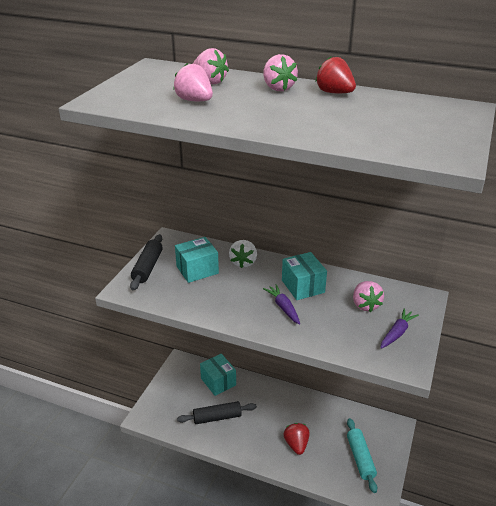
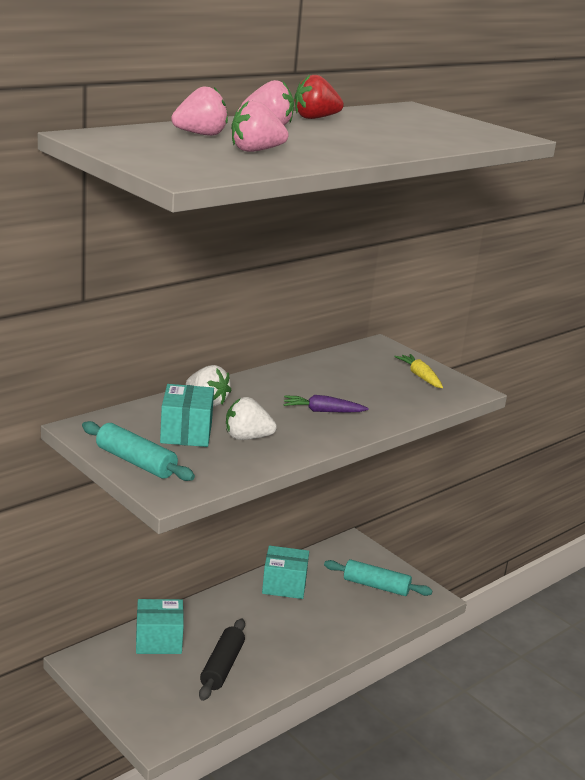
camera: 65 degrees left, 10 degrees down
(147, 267) = (136, 462): black rolling pin -> turquoise rolling pin
(214, 292) = (247, 438): none -> white strawberry
(296, 444) = (321, 621): red strawberry -> none
(303, 286) = (296, 388): turquoise box -> turquoise box (284, 585)
(365, 305) = (362, 373): pink strawberry -> none
(397, 333) = (420, 376): purple carrot -> yellow carrot

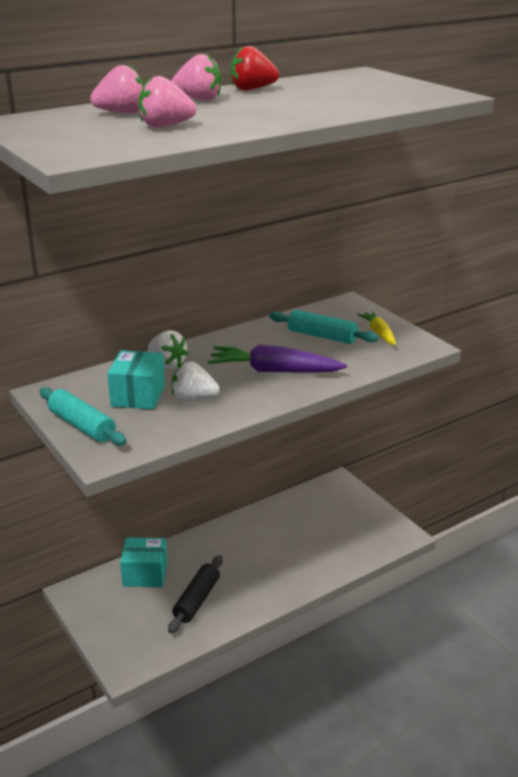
camera: 10 degrees right, 5 degrees up
(284, 585) = (267, 522): turquoise box -> none
(323, 411) = (274, 371): purple carrot -> purple carrot, size x1.72
(376, 586) = (352, 523): turquoise rolling pin -> turquoise rolling pin (322, 336)

